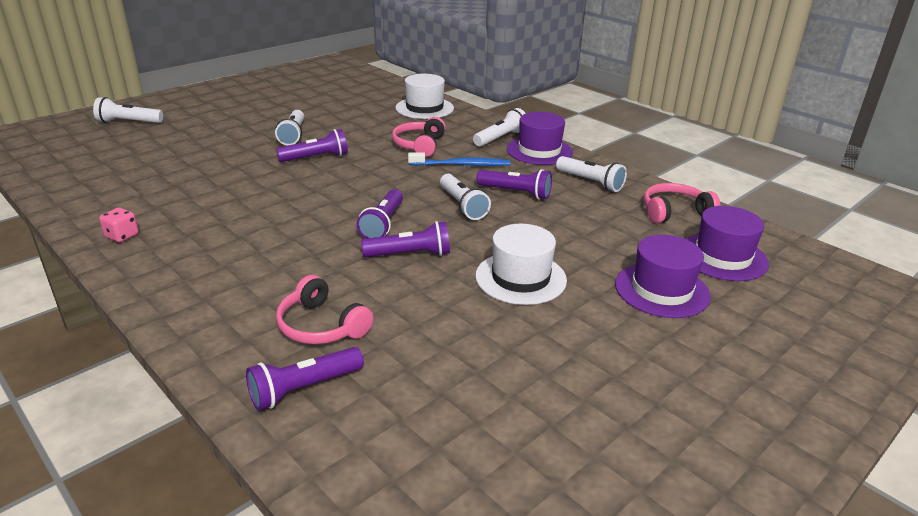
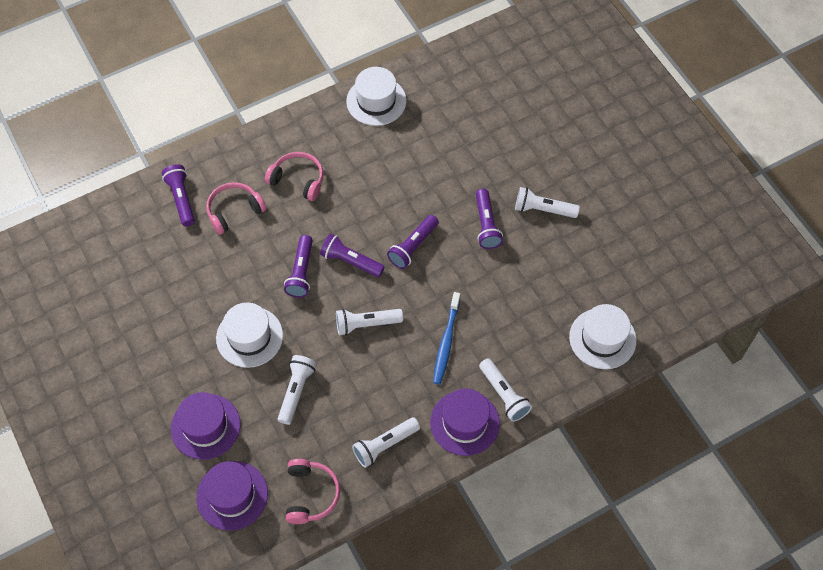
camera: 105 degrees right, 30 degrees up
(122, 236) = (376, 101): pink dice -> white hat
(128, 122) = (597, 80): white flashlight -> white flashlight (296, 391)
(419, 145) = (499, 314): pink headphones -> pink headphones (298, 180)
(516, 193) = (379, 373): purple flashlight -> purple flashlight (413, 247)

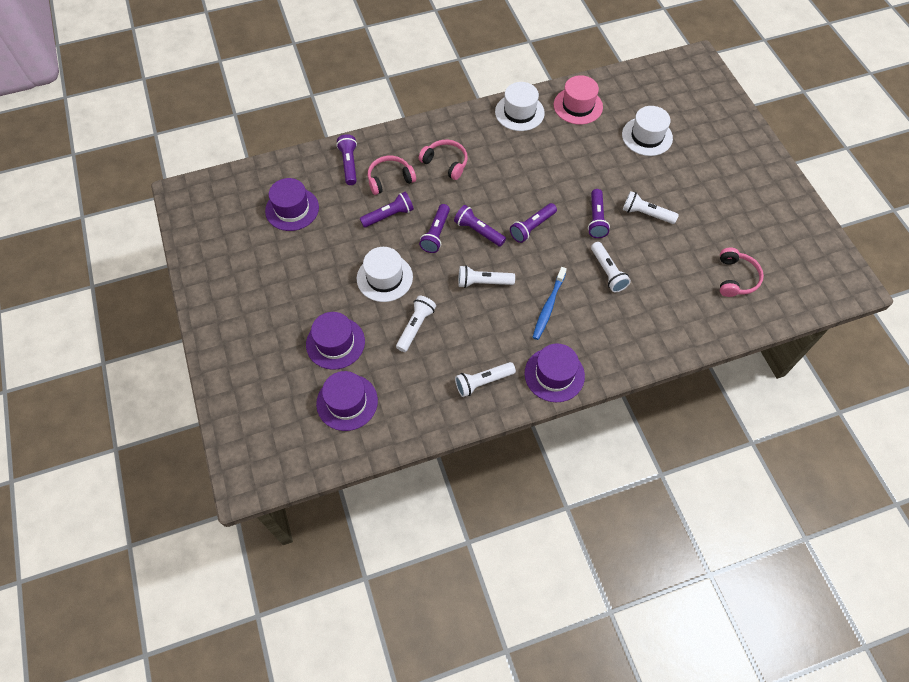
camera: 10 degrees right, 0 degrees up
(122, 267) = (292, 209): none -> purple hat
(241, 258) = (389, 216): none -> purple flashlight
(311, 494) = (413, 412): pink headphones -> pink headphones (735, 278)
(444, 82) = (578, 106): none -> pink hat
(504, 395) = (591, 357): white flashlight -> white flashlight (607, 272)
(602, 338) = (684, 324): white hat -> white hat (647, 136)

